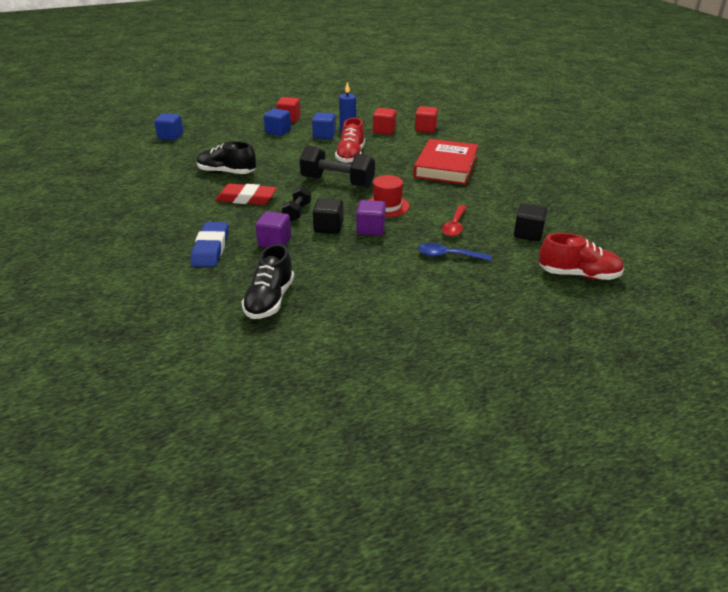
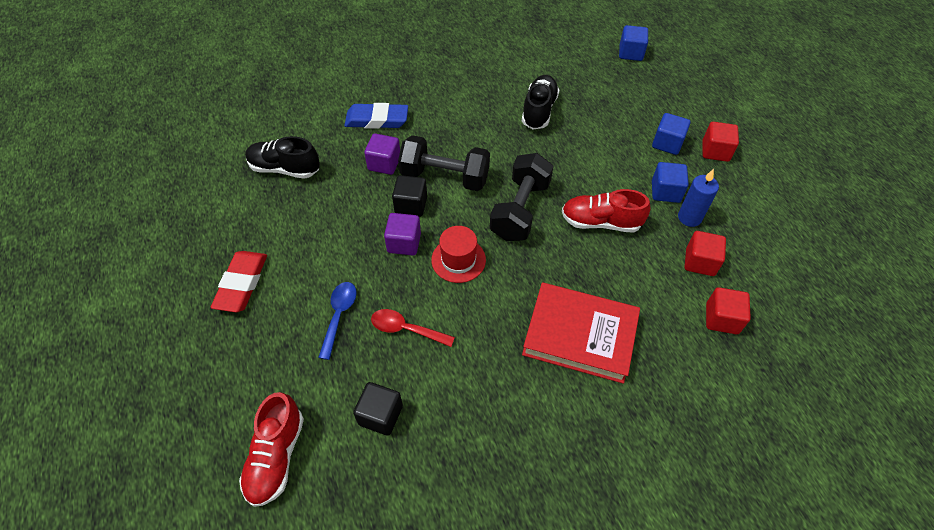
camera: 90 degrees right, 20 degrees up
(246, 198) = (476, 133): red eraser -> red eraser (241, 284)
(297, 212) = (445, 177): black dumbbell -> black dumbbell, size x1.86

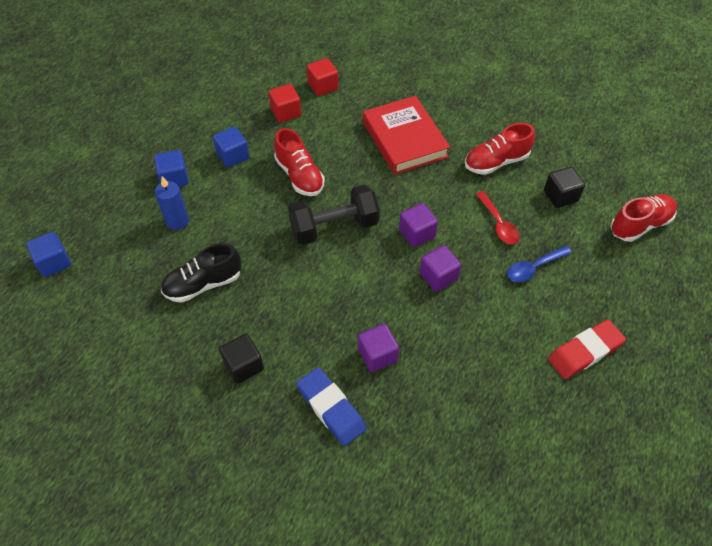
camera: 130 degrees left, 0 degrees up
(285, 169) = (462, 433): black shoe -> none
(411, 205) = (400, 299): black cube -> black cube (244, 365)
(445, 177) = (348, 298): black dumbbell -> none
(458, 260) = (417, 233): red hat -> purple cube
(476, 395) = (496, 162): none -> red shoe
(689, 217) = (248, 133): blue candle -> blue candle (177, 221)
(715, 151) = (159, 148): red cube -> none

